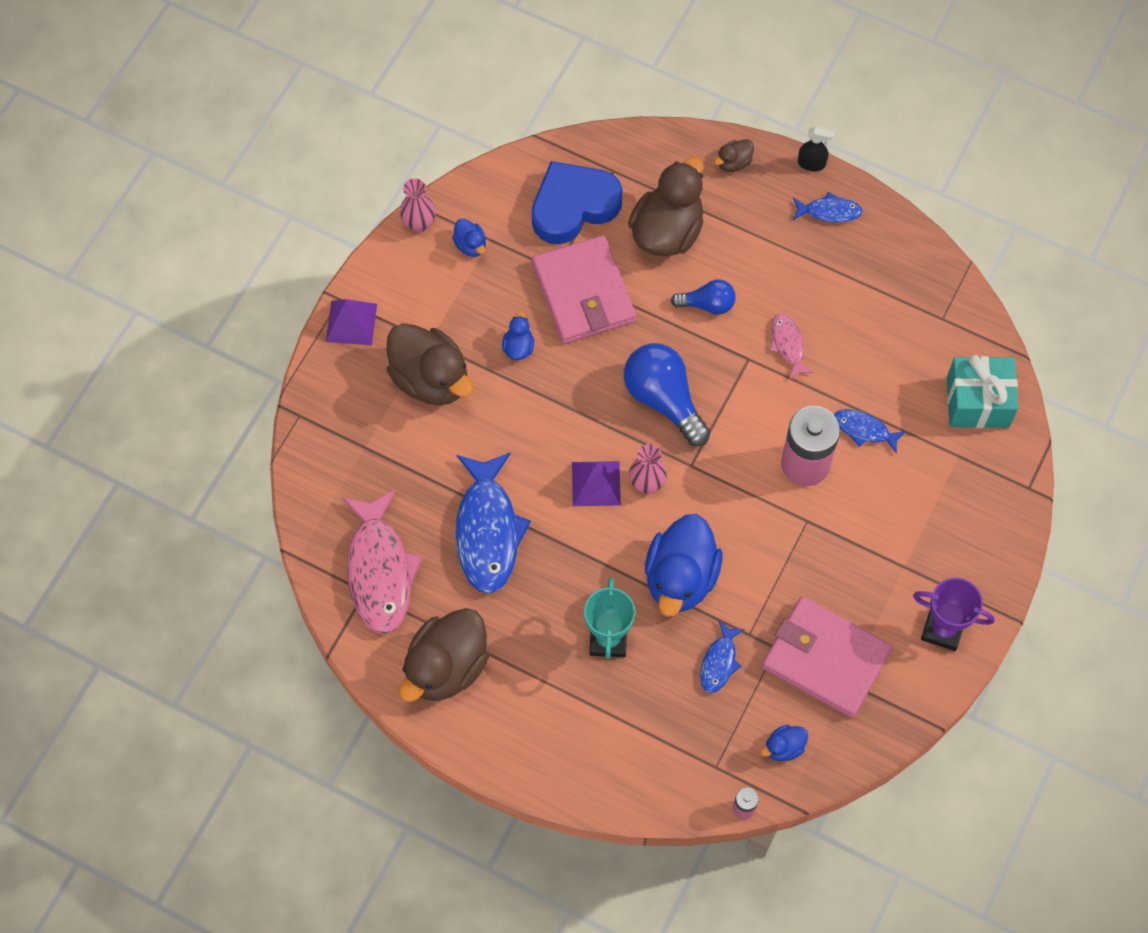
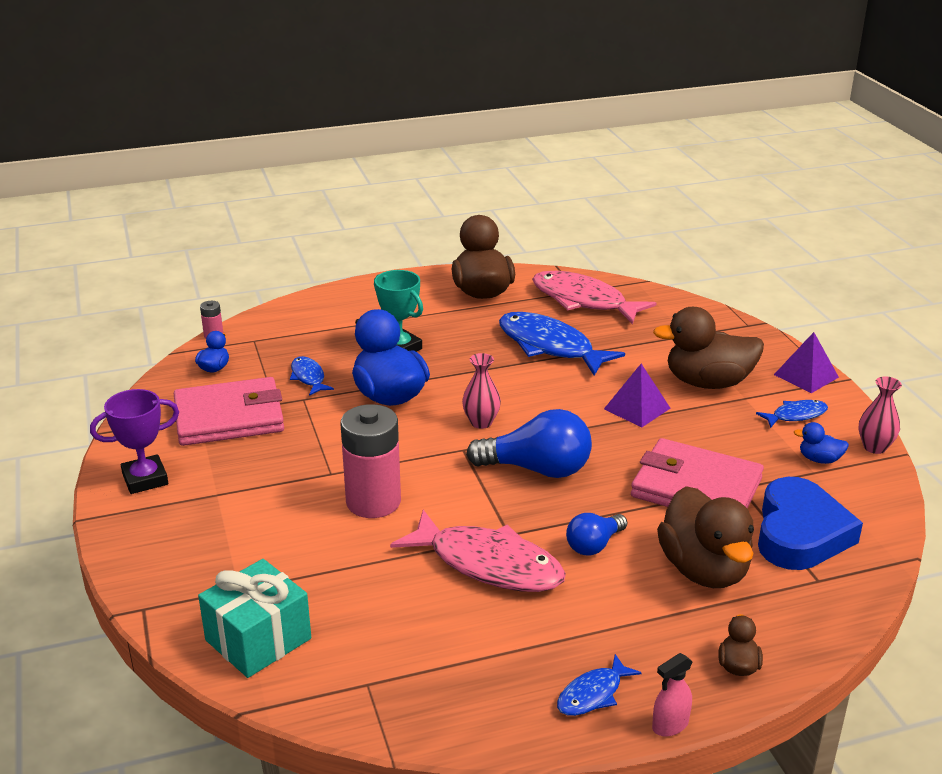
camera: 135 degrees right, 35 degrees down
(518, 347) = (685, 431): blue duck -> none
(596, 483) = (516, 402): purple pyramid -> purple pyramid (637, 408)
(788, 345) = (488, 564): pink fish -> pink fish, size x2.03
(811, 163) = (670, 725): black spray bottle -> pink spray bottle
(864, 430) = (348, 552): blue fish -> blue fish (796, 415)

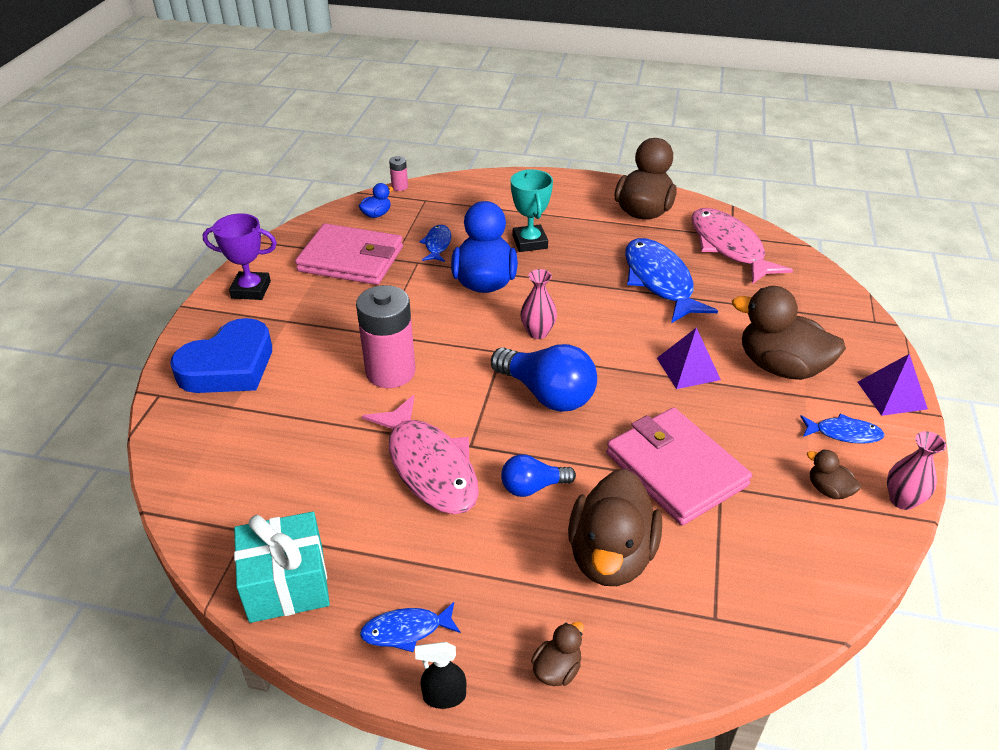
camera: 30 degrees right, 10 degrees up
(258, 639) = (207, 455): turquoise gift -> turquoise gift (287, 584)
(670, 725) = (444, 696): pink spray bottle -> black spray bottle
(800, 533) = (739, 560): blue heart -> blue heart (229, 366)
(819, 459) = (828, 490): blue duck -> brown duck

